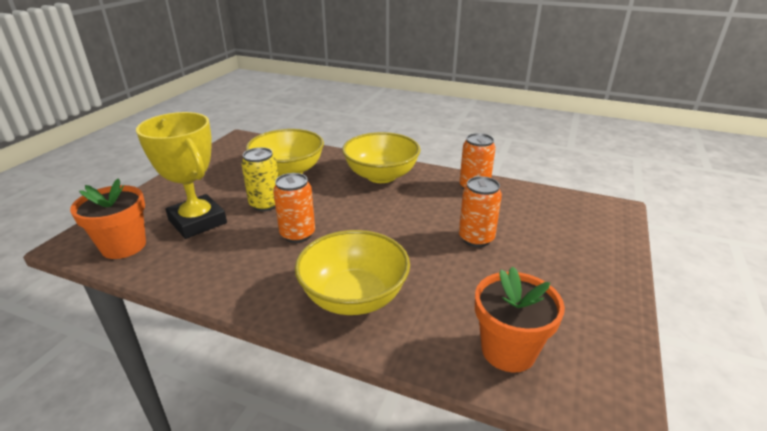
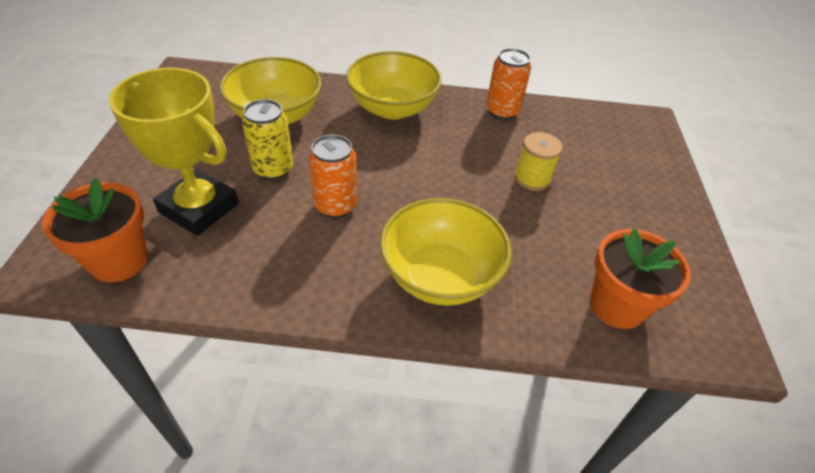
camera: 20 degrees left, 15 degrees up
(476, 238) = (532, 178): orange can -> yellow spool

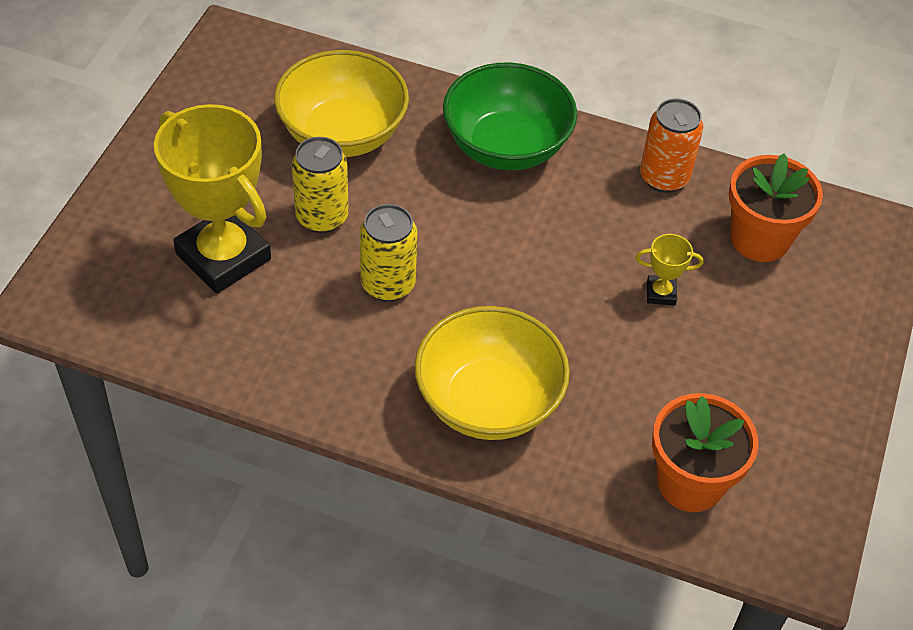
camera: 15 degrees right, 5 degrees up
(119, 261) = (127, 308): orange flower pot -> orange flower pot (759, 239)
(335, 205) = (388, 284): orange can -> yellow can
(392, 108) = (506, 146): yellow bowl -> green bowl
(532, 178) = (661, 293): yellow spool -> yellow trophy

